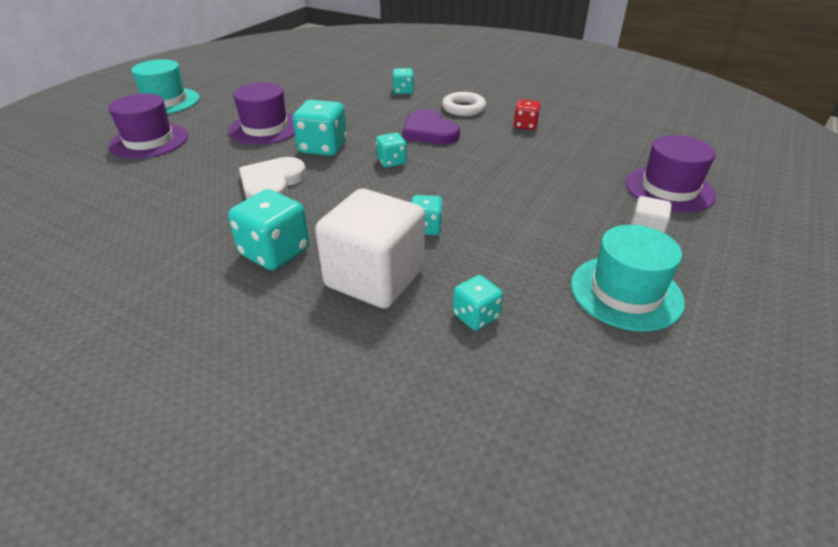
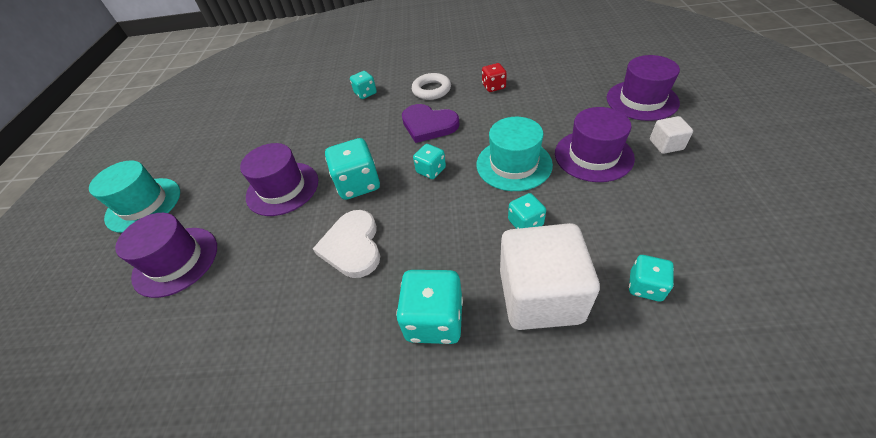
camera: 25 degrees left, 10 degrees up
(555, 209) = (593, 155): none -> purple hat
(626, 292) = (708, 204): turquoise hat -> turquoise hat (513, 164)

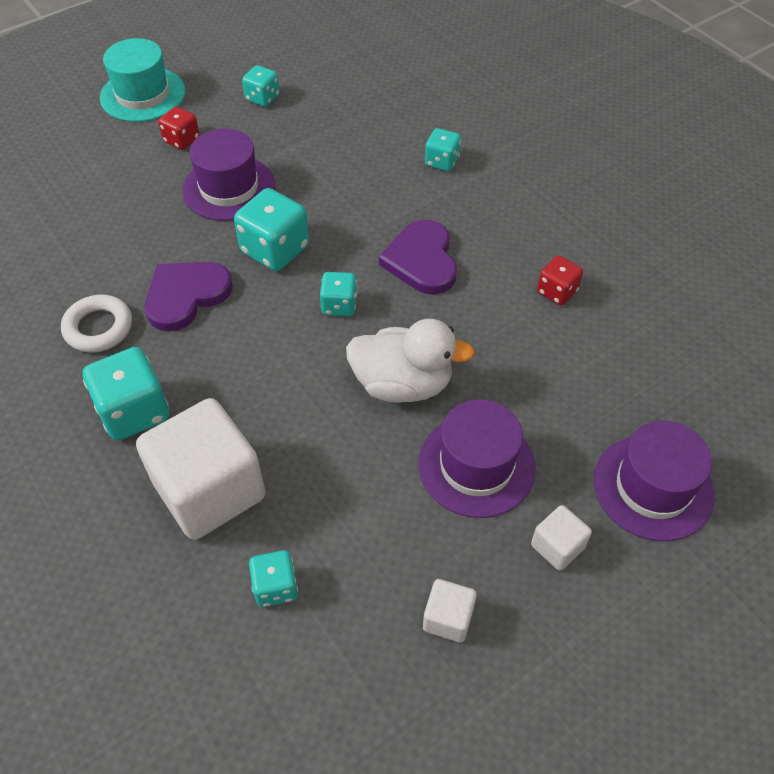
camera: 50 degrees right, 5 degrees up
(176, 261) = (93, 171): purple hat -> none
(212, 198) = (182, 140): none -> red dice
(352, 246) = (186, 296): white heart -> purple heart
(431, 90) = (498, 226): white ring -> white ring (98, 328)
(513, 164) = (402, 384): turquoise hat -> white duck
(525, 223) = (307, 436): turquoise dice -> turquoise dice (262, 98)
(701, 206) = (448, 618): none -> white cube

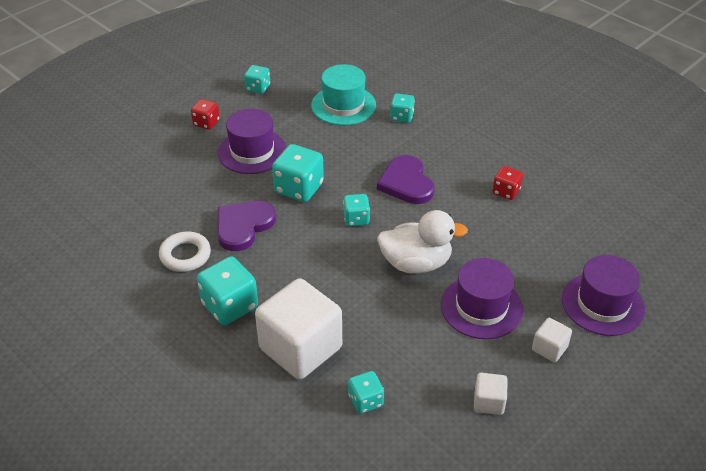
camera: 10 degrees left, 10 degrees down
(143, 95) = (166, 95): turquoise hat -> turquoise hat (343, 105)

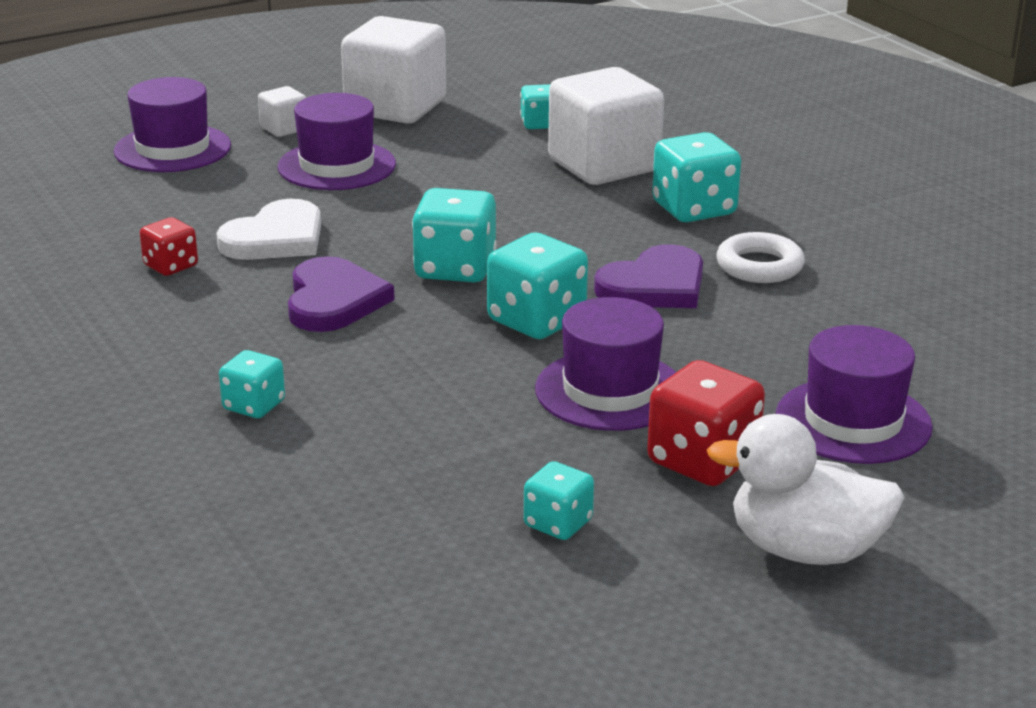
camera: 165 degrees left, 15 degrees down
(141, 154) = (853, 421): none -> purple hat
(206, 123) = (702, 461): red dice -> red dice, size x1.71
(343, 105) = (367, 449): turquoise hat -> none
(356, 219) = (455, 269): turquoise dice -> turquoise dice, size x1.71
(416, 263) = (394, 212): white duck -> white duck (805, 550)
(468, 225) = (276, 238): none -> white heart
(488, 402) = (395, 107): white cube -> white cube, size x2.22

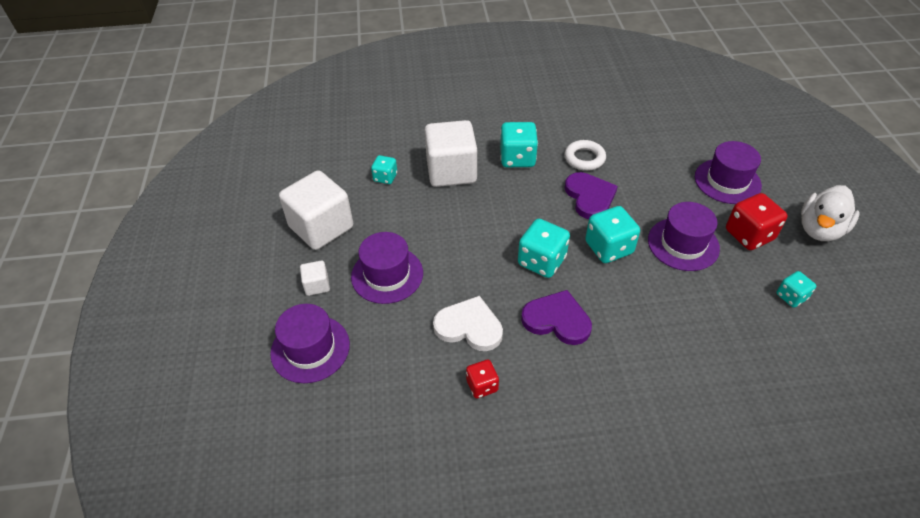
camera: 65 degrees left, 20 degrees up
(254, 406) = (661, 383): turquoise dice -> none
(276, 238) = (469, 326): white heart -> white heart turned 45 degrees counterclockwise

